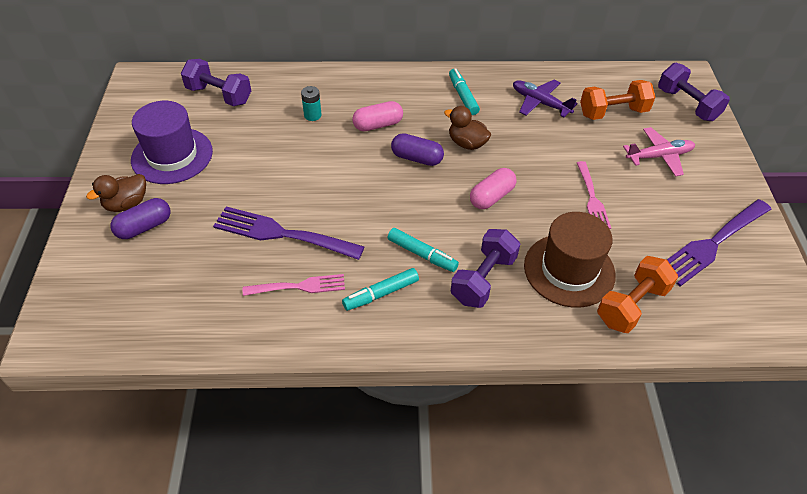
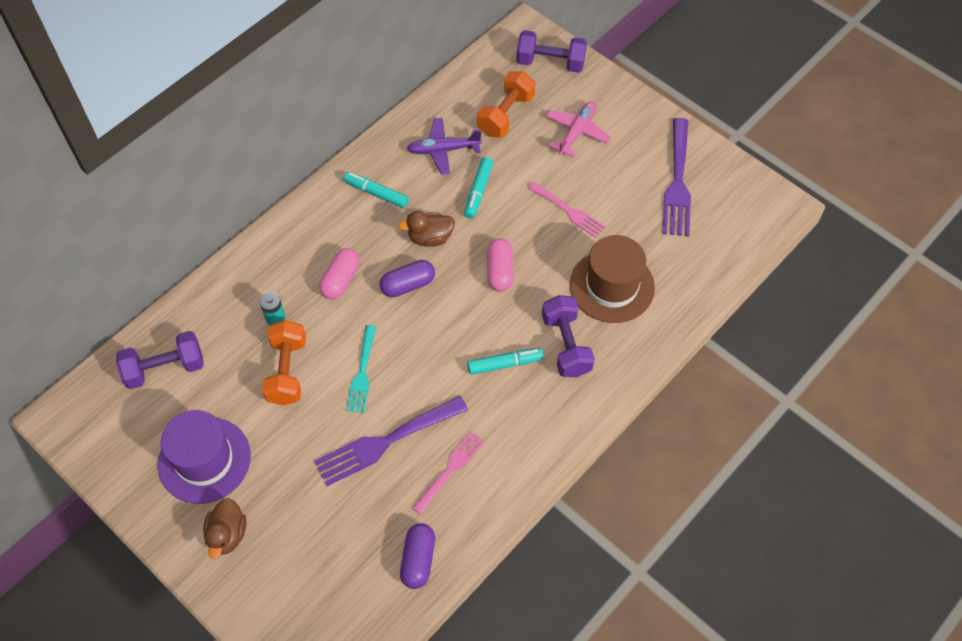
camera: 45 degrees left, 10 degrees up
(144, 227) = (270, 538): purple capsule -> purple capsule (418, 560)
(321, 184) = (362, 373): none -> turquoise fork
(381, 293) = (512, 420): turquoise marker -> turquoise marker (478, 191)
(632, 305) = (674, 278): orange dumbbell -> orange dumbbell (287, 371)

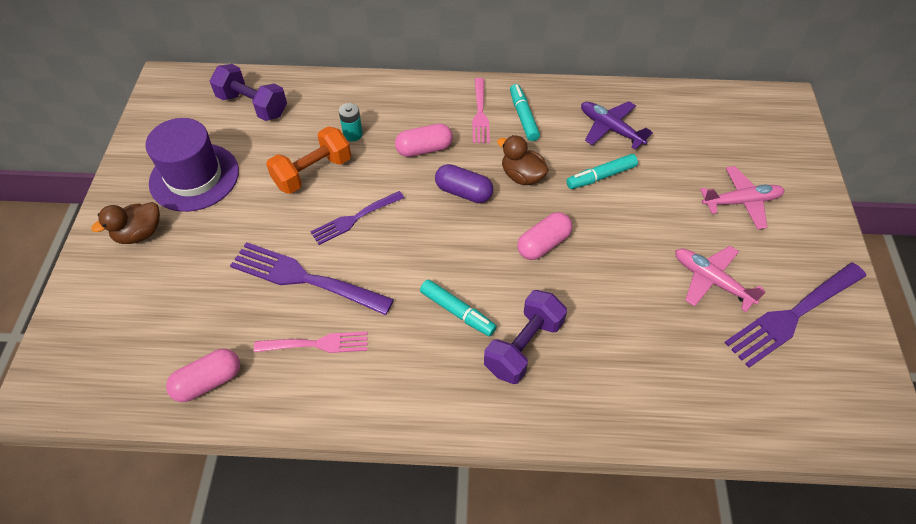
camera: 50 degrees right, 5 degrees down
(362, 373) = (354, 219): turquoise fork -> purple fork
(418, 560) = (208, 381): purple capsule -> pink capsule
(506, 115) = (693, 144): orange dumbbell -> none
(550, 63) = (781, 138): purple dumbbell -> none
(569, 211) = (658, 251): pink fork -> pink fork (480, 114)
(612, 286) = (622, 340): brown hat -> none
(616, 202) = (711, 281): none -> pink plane

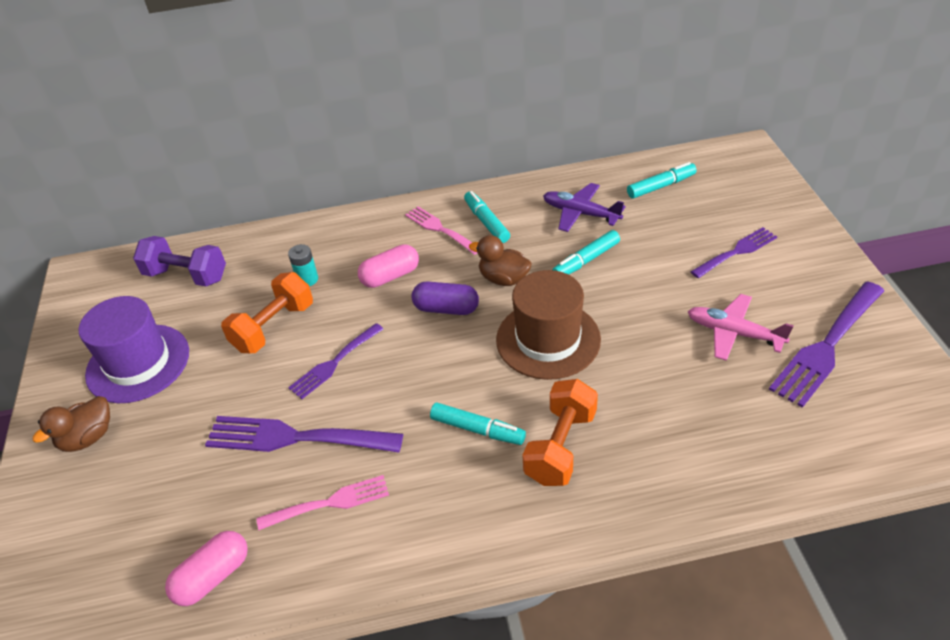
camera: 10 degrees left, 10 degrees down
(480, 114) = (440, 229): pink fork -> pink fork turned 150 degrees clockwise
(523, 346) = (560, 446): purple dumbbell -> orange dumbbell
(543, 244) = (548, 339): pink capsule -> brown hat
(693, 119) = (660, 186): none -> turquoise marker
(741, 202) = (736, 252): pink plane -> purple fork

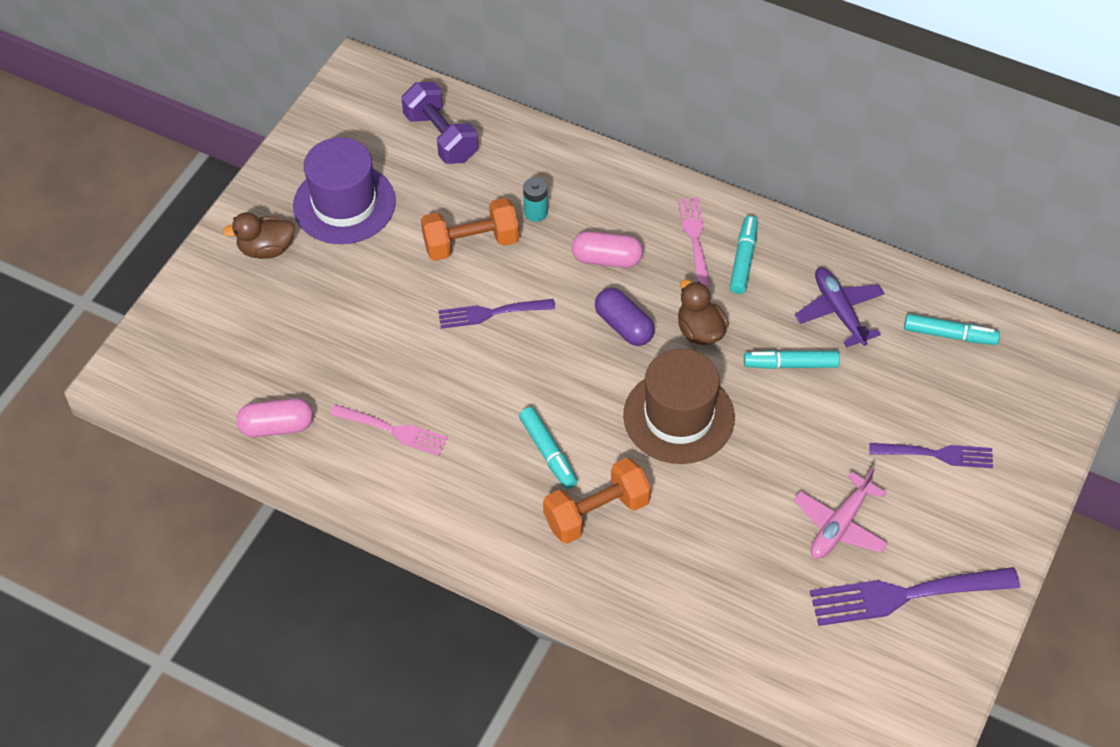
camera: 35 degrees right, 10 degrees up
(295, 438) = (410, 359): purple fork -> none
(733, 333) = (839, 525): pink plane -> pink plane turned 120 degrees counterclockwise

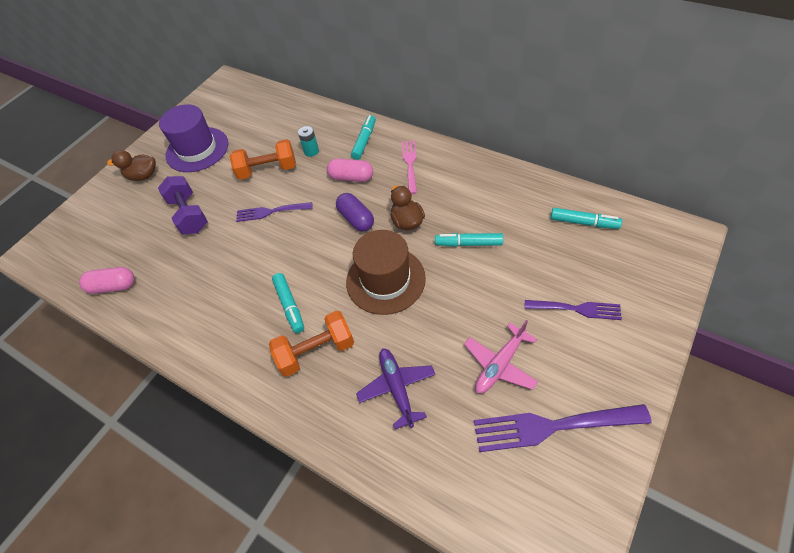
camera: 10 degrees right, 0 degrees up
(393, 430) = (188, 289): pink fork -> none
(441, 137) = (263, 112): purple dumbbell -> purple dumbbell (189, 215)
(743, 260) = (441, 176): turquoise marker -> turquoise marker (364, 141)
(839, 311) = (504, 207): purple plane -> purple plane (397, 388)

